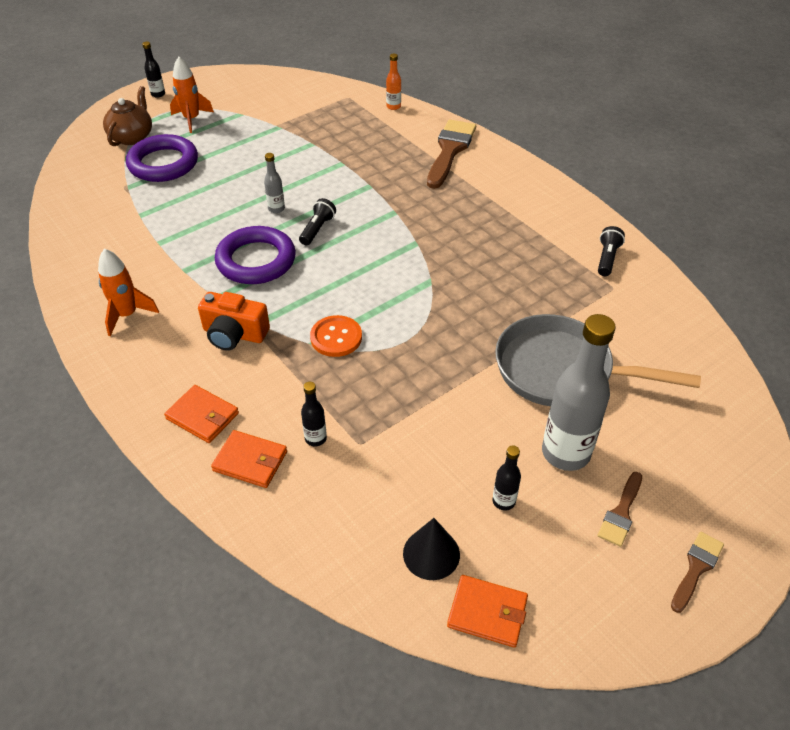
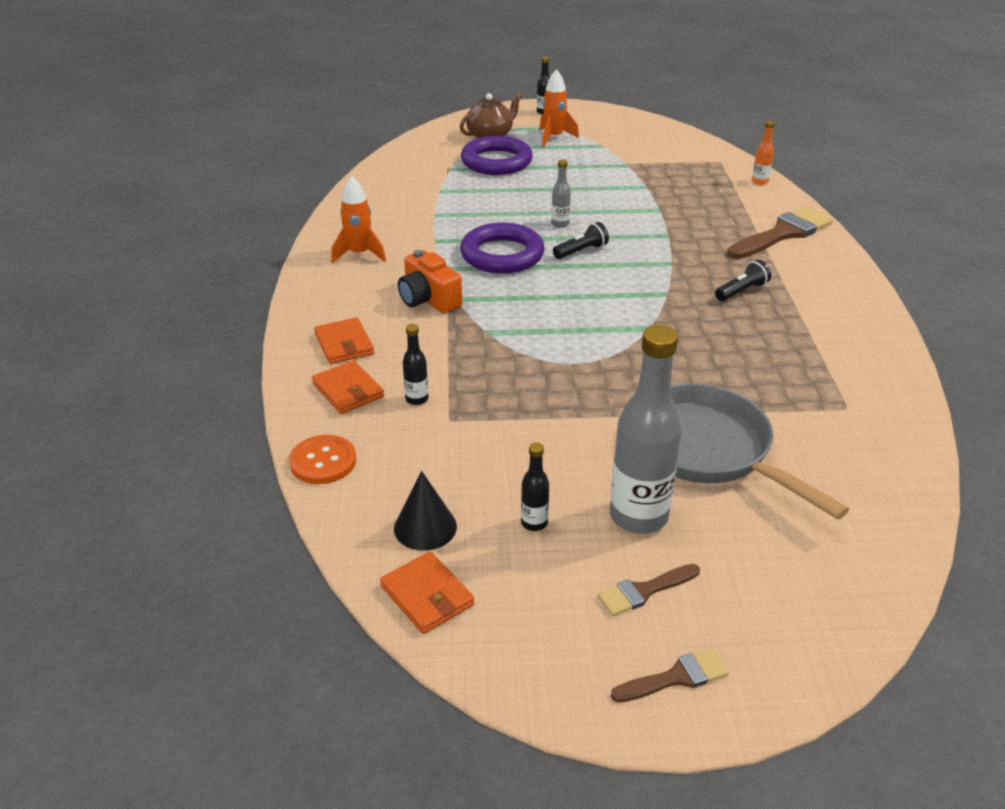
camera: 35 degrees right, 10 degrees down
(336, 337) = (512, 335): orange button -> orange button (323, 461)
(607, 258) = (867, 380): black flashlight -> black flashlight (741, 291)

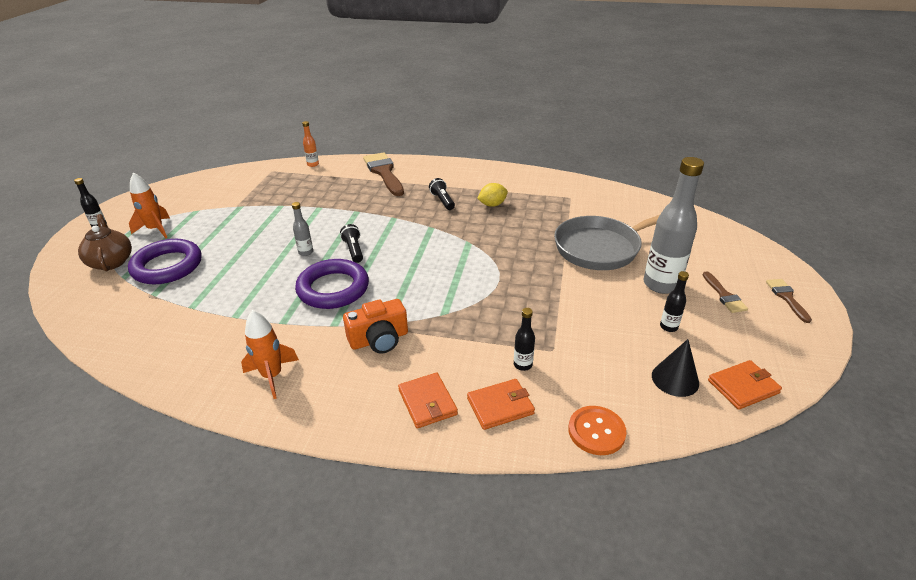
camera: 75 degrees left, 0 degrees up
(344, 344) = (427, 402): orange wallet -> orange wallet turned 75 degrees clockwise
(763, 334) = (492, 205): none -> yellow lemon

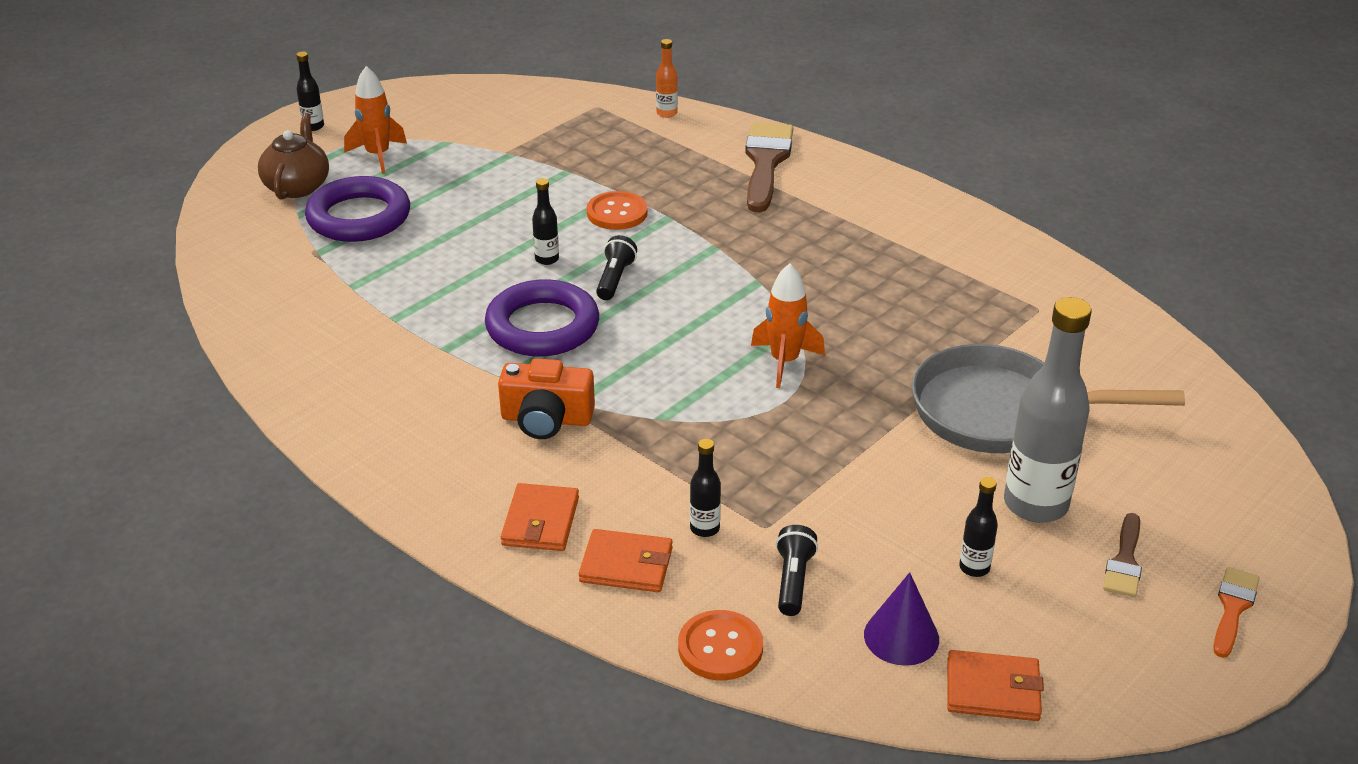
camera: 30 degrees right, 0 degrees up
(272, 376) = (385, 413): orange rocket -> orange rocket (784, 362)
(306, 252) = (547, 259): grey bottle -> black bottle
(326, 217) = (617, 213): none -> orange button
(442, 201) = (816, 243): black flashlight -> black flashlight (793, 581)
(492, 205) = (891, 277): yellow lemon -> none
(675, 379) = (901, 637): black cone -> purple cone
(787, 298) = (1233, 608): brown brush -> orange brush

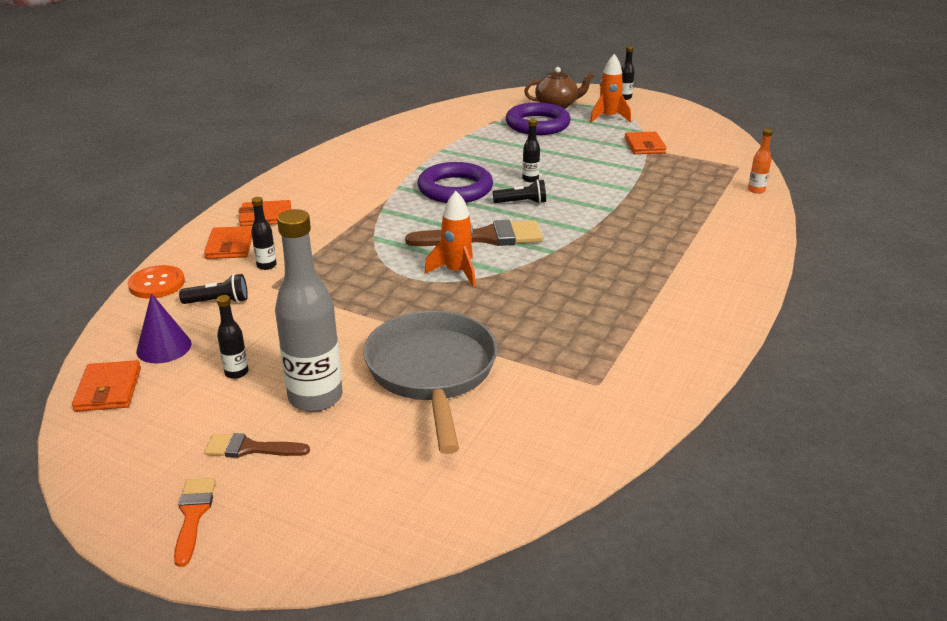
camera: 75 degrees right, 5 degrees down
(494, 152) = (644, 146): none -> orange wallet
(546, 419) = (361, 204): orange camera -> none
(617, 213) = (603, 192): orange button -> none
(766, 163) = (723, 235): brown brush -> brown brush (484, 237)
(1233, 608) = (193, 515): orange brush -> orange brush turned 105 degrees counterclockwise

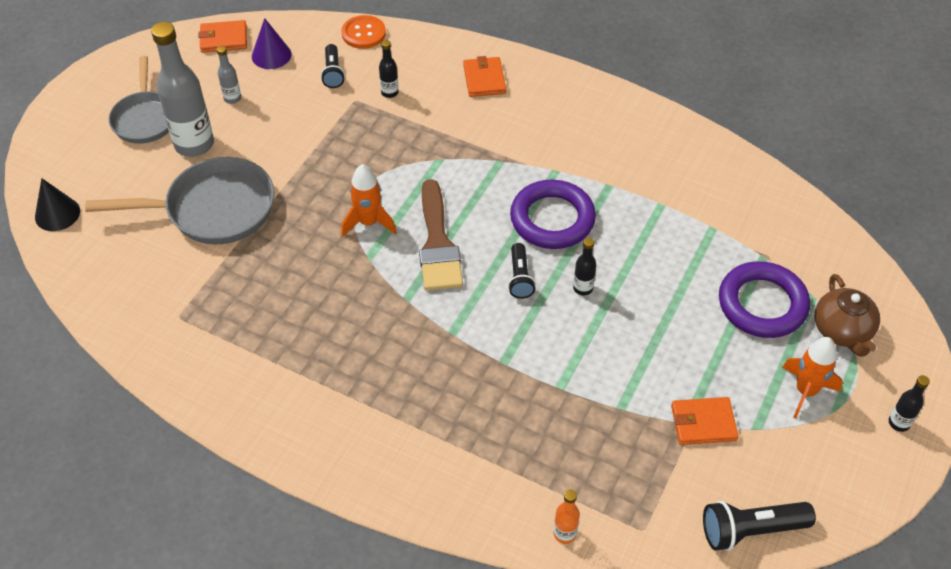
camera: 90 degrees right, 20 degrees up
(193, 515) = (89, 102): orange brush -> none
(230, 246) = (426, 64): orange wallet -> none
(236, 372) = (232, 98): black bottle -> grey bottle
(250, 448) = (145, 118): brown brush -> grey pan
(432, 516) = (57, 214): none -> black cone
(721, 137) = (751, 530): none -> black flashlight

